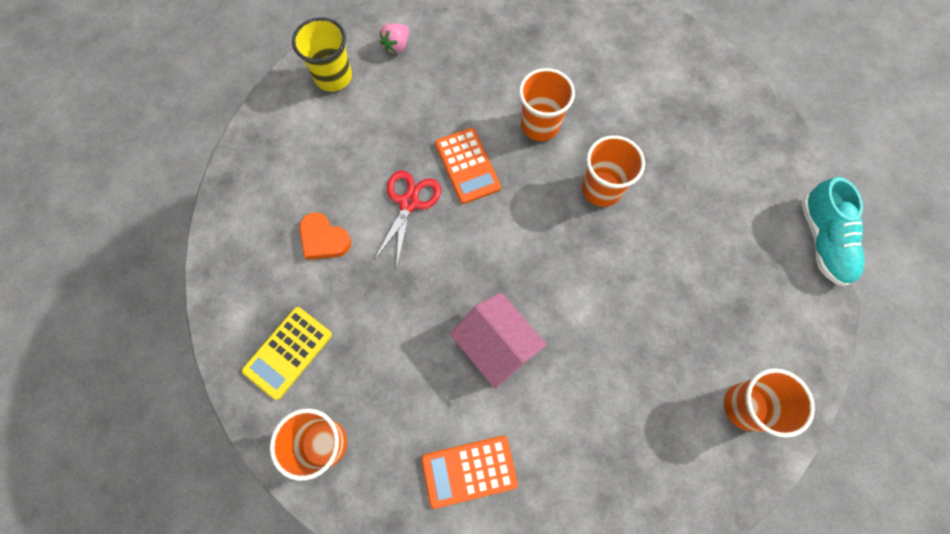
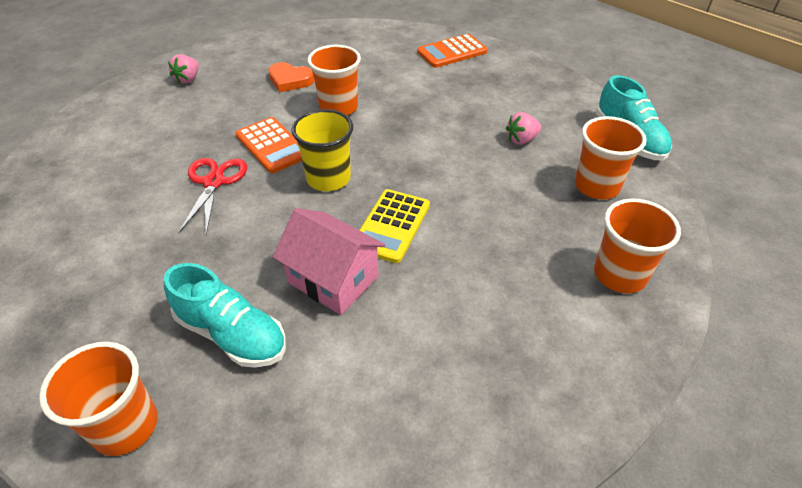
camera: 15 degrees left, 25 degrees down
(288, 352) = (74, 339): yellow calculator -> yellow calculator (392, 226)
(324, 239) = (118, 227): orange heart -> orange heart (290, 80)
(333, 77) = (124, 107): yellow cup -> yellow cup (328, 178)
(408, 380) = (232, 334): none -> turquoise shoe
(469, 471) = (326, 410): orange calculator -> orange calculator (452, 52)
(601, 189) = (410, 139): orange cup -> orange cup (596, 186)
(712, 216) = (521, 140): none -> pink strawberry

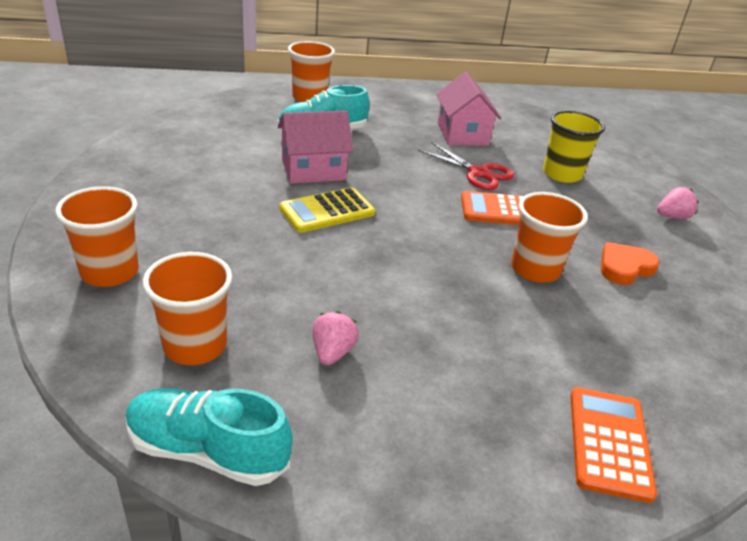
camera: 125 degrees right, 10 degrees down
(123, 228) = (462, 134): none -> pink house
(188, 79) = (672, 217): pink strawberry -> pink strawberry turned 105 degrees clockwise
(328, 178) = (422, 213): yellow cup -> yellow cup (562, 174)
(392, 226) = (327, 211): yellow calculator -> yellow calculator turned 90 degrees counterclockwise

